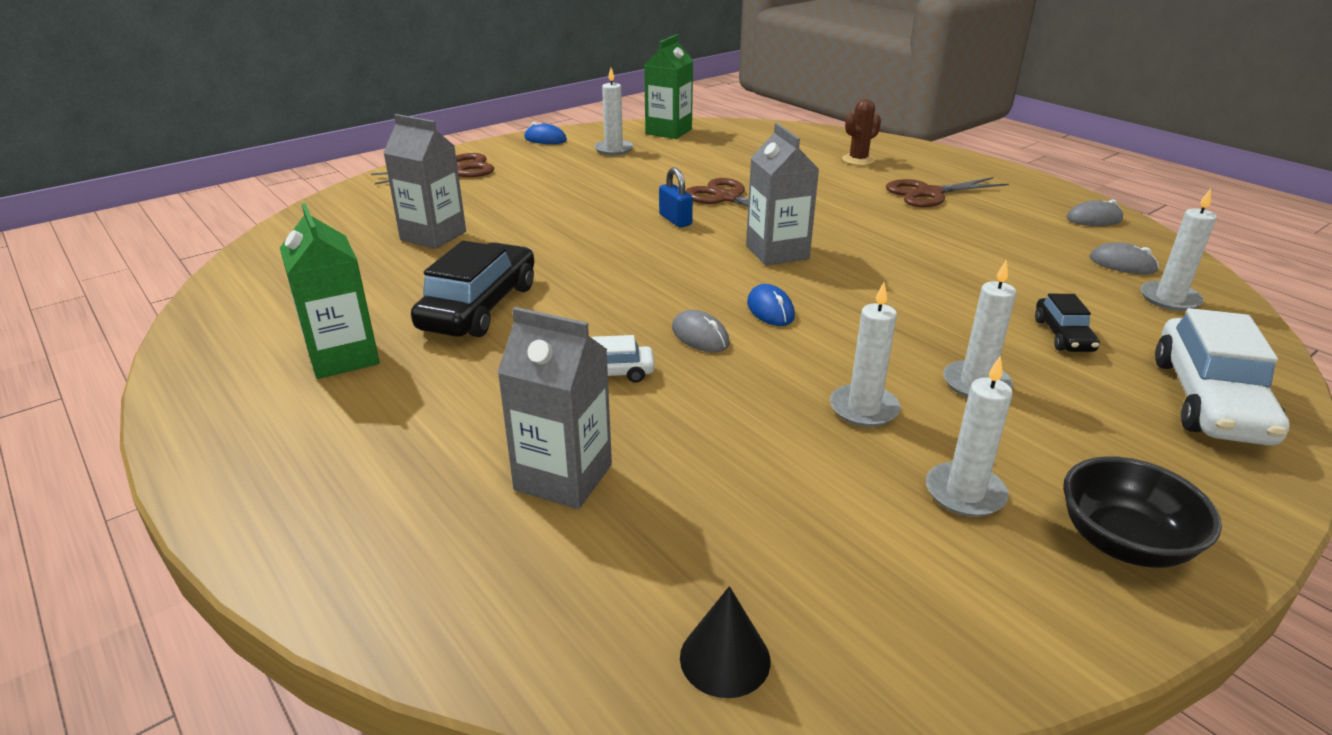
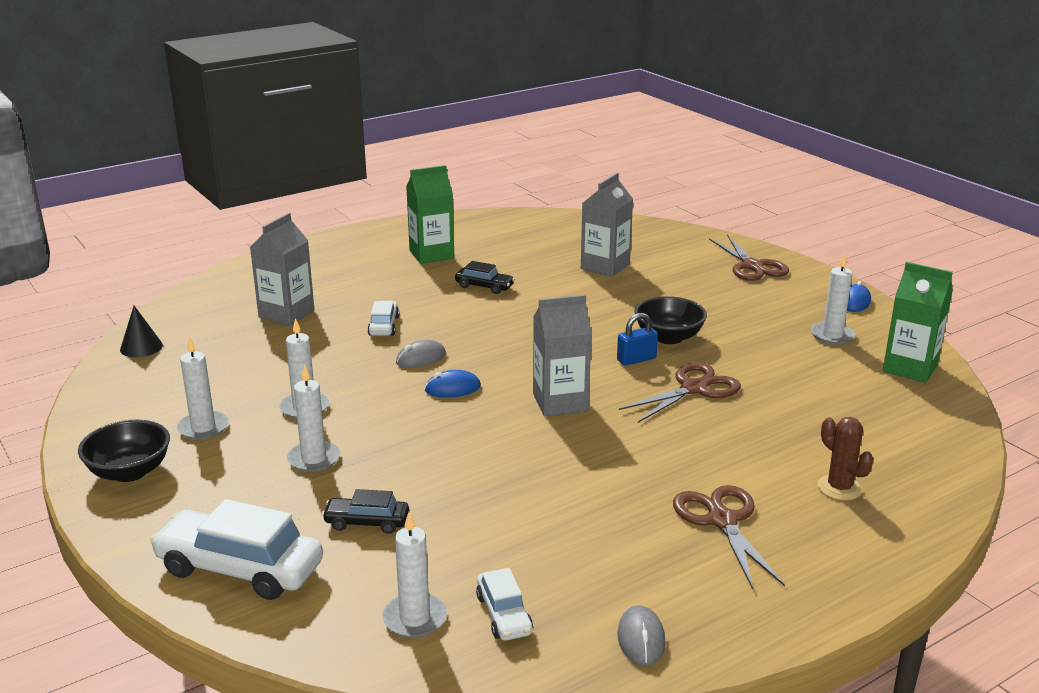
camera: 95 degrees right, 5 degrees down
(479, 307) = (484, 286): black car -> black car, size x0.53
(624, 206) = (668, 337): none -> black bowl
(1122, 264) = (504, 614): grey mouse -> white car

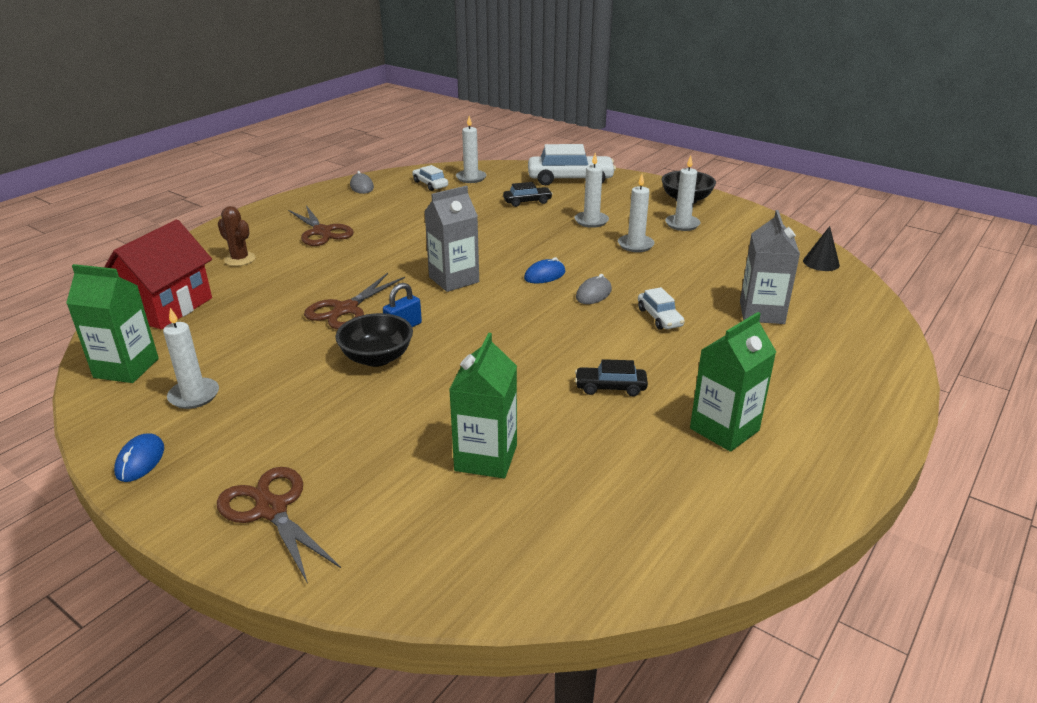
camera: 160 degrees right, 5 degrees up
(605, 266) = (486, 458): grey carton -> green carton
(906, 428) = (167, 307): none -> red house

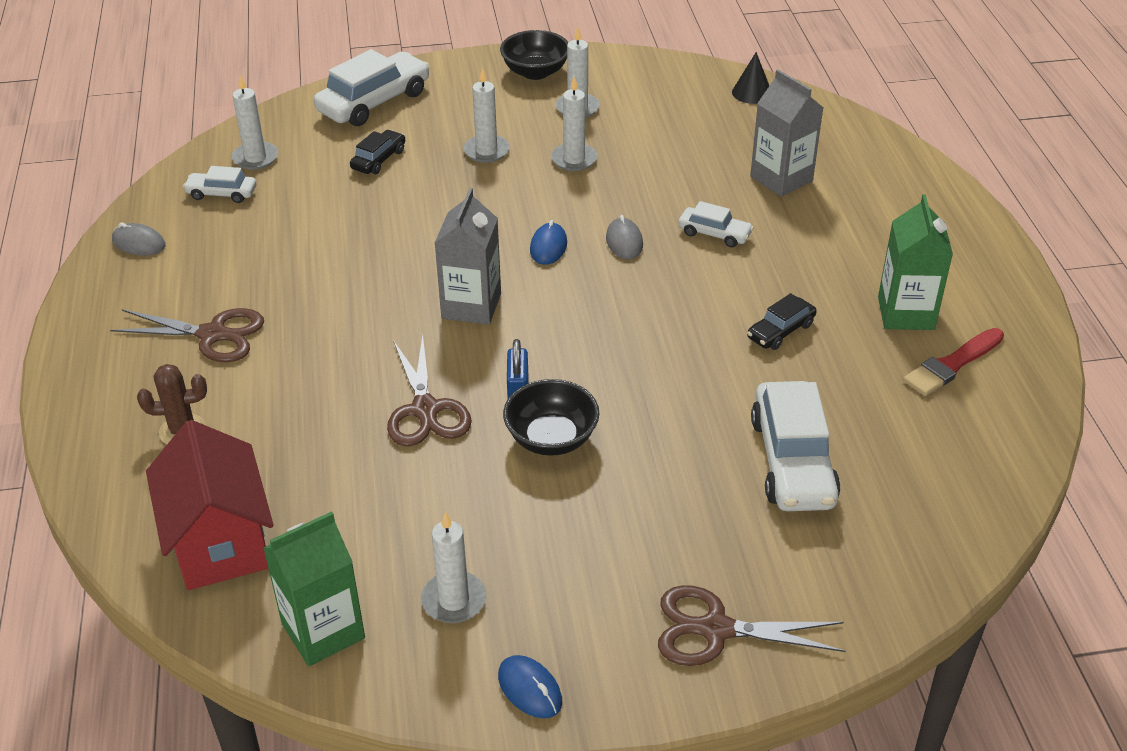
camera: 45 degrees left, 10 degrees up
(486, 458) = (792, 461): green carton -> white car
(706, 480) = (952, 364): none -> red brush

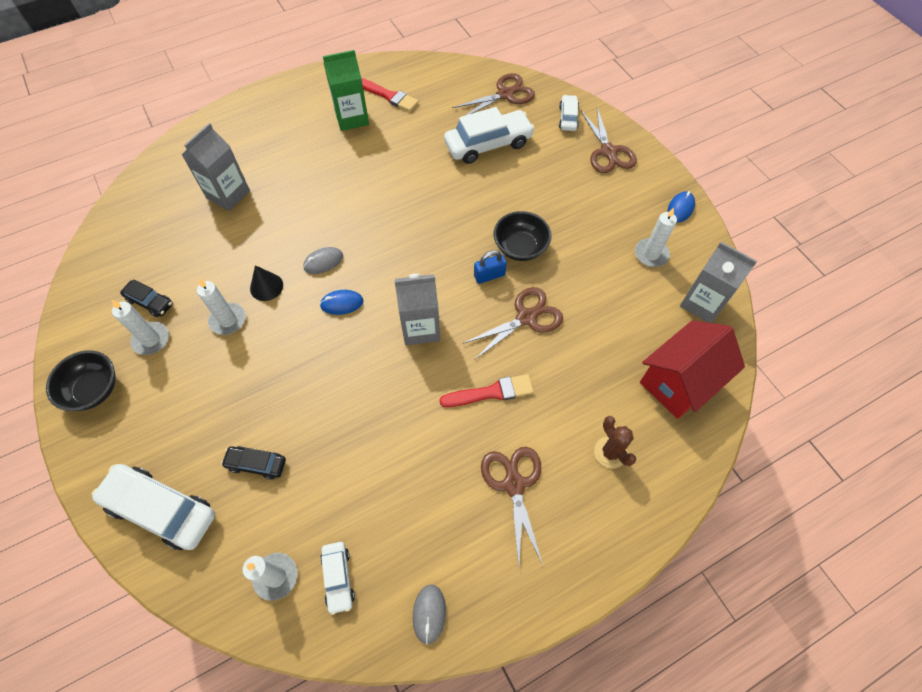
camera: 110 degrees left, 20 degrees up
(323, 631) = (702, 303): green carton -> grey carton
(338, 346) = (491, 392): none -> red brush
(486, 151) = (227, 385): white candle -> none
(714, 234) = (301, 216): white car -> white car (568, 118)
(752, 92) = (114, 232): black cone -> black cone (266, 286)
(780, 331) = (387, 167): black car -> black car (150, 302)
(921, 521) = (505, 94): none -> brown scissors

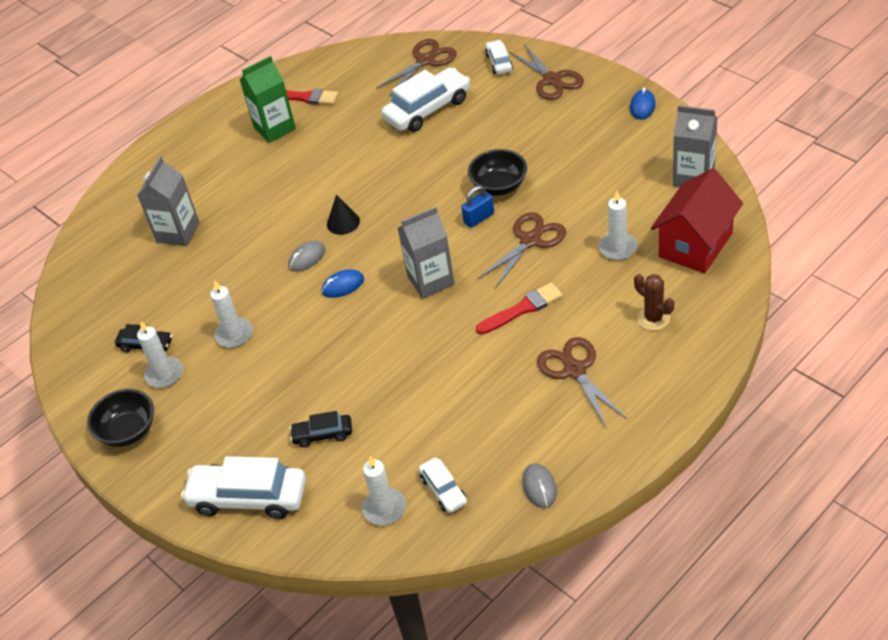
camera: 10 degrees left, 15 degrees down
(266, 286) = (259, 296): black cone -> black cone (343, 222)
(651, 254) = (629, 153): white candle -> white candle (618, 248)

